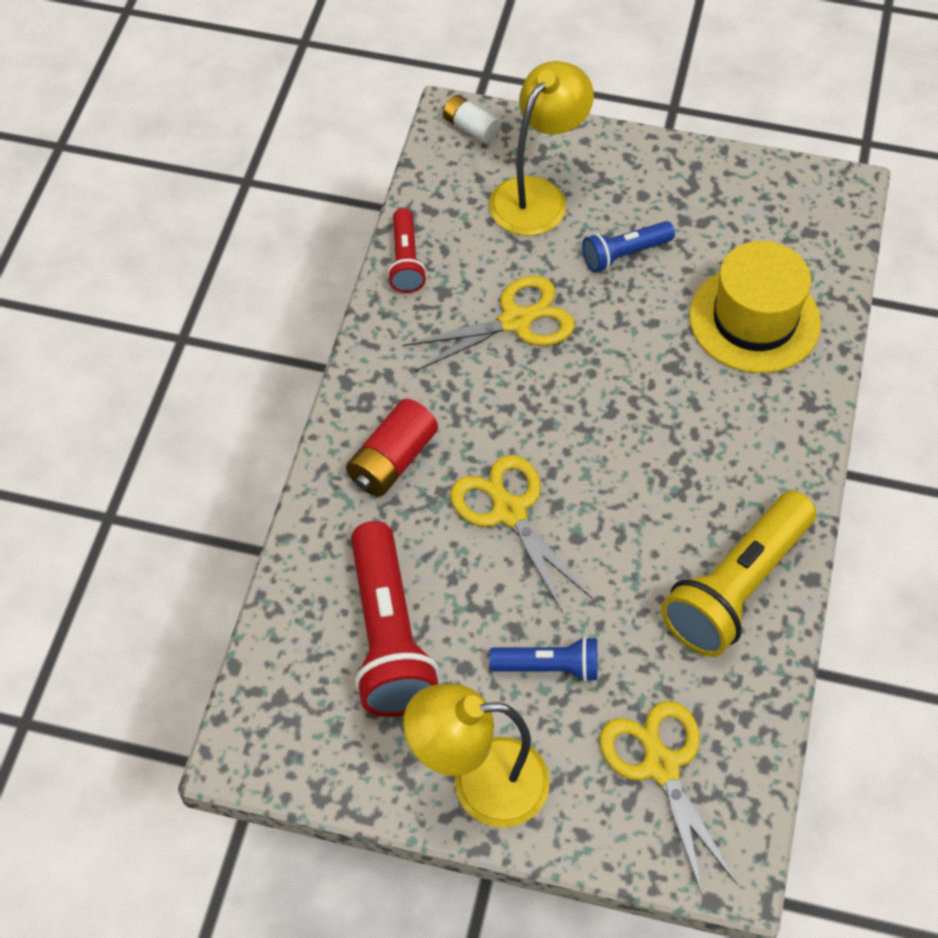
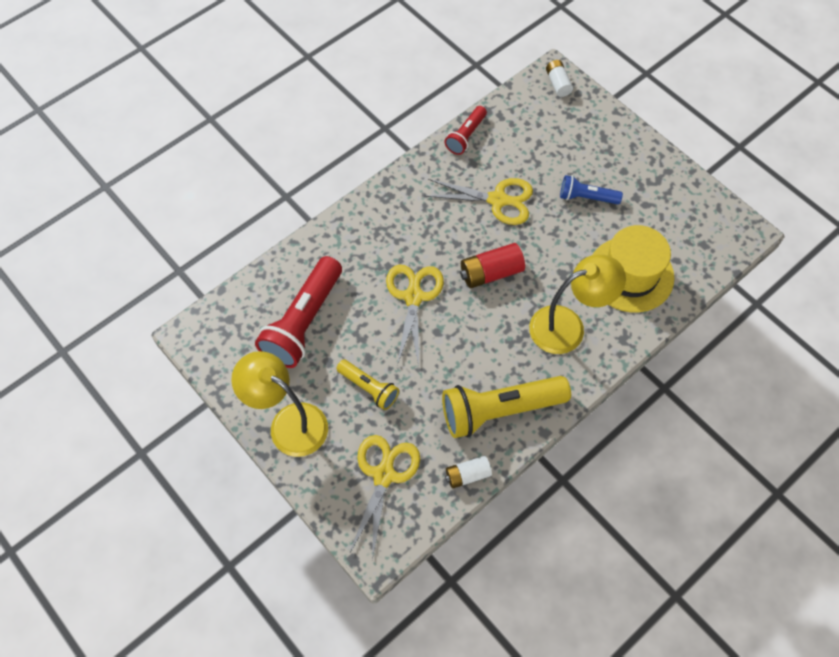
camera: 35 degrees right, 5 degrees up
(392, 460) = (376, 235): red battery -> red battery (491, 273)
(537, 195) = (564, 139): yellow lamp -> yellow lamp (568, 326)
(549, 667) = (369, 388): blue flashlight -> yellow flashlight
(764, 694) = (467, 475): none -> white battery

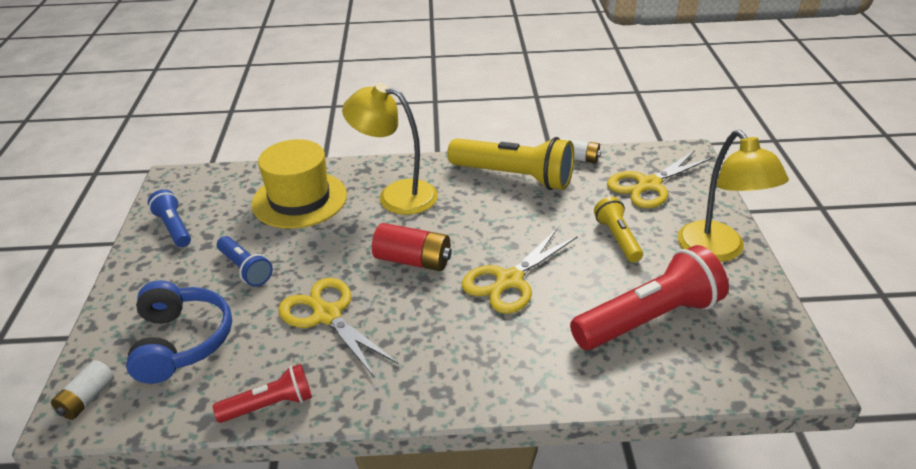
camera: 140 degrees left, 25 degrees down
(555, 135) = (182, 342): none -> blue headphones
(676, 195) = (174, 228): none -> blue flashlight

